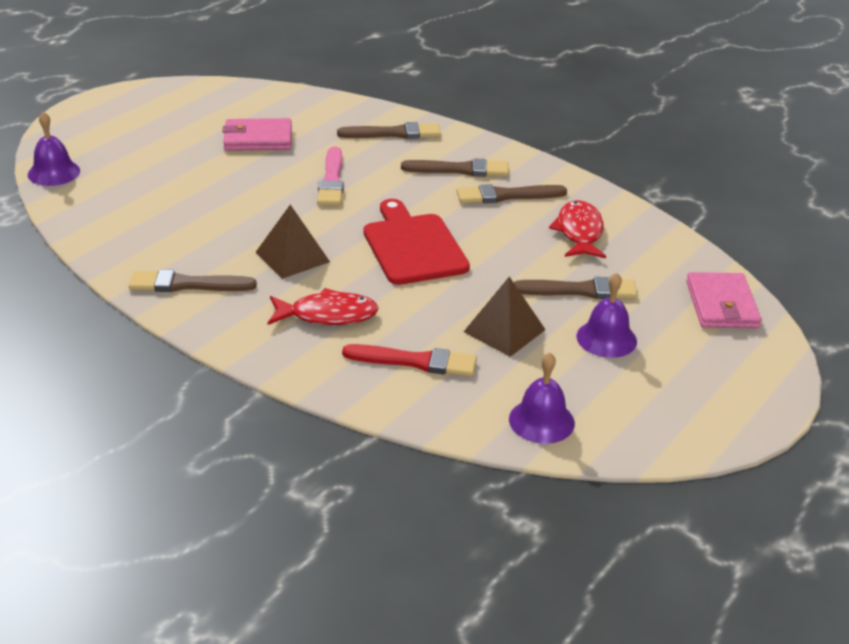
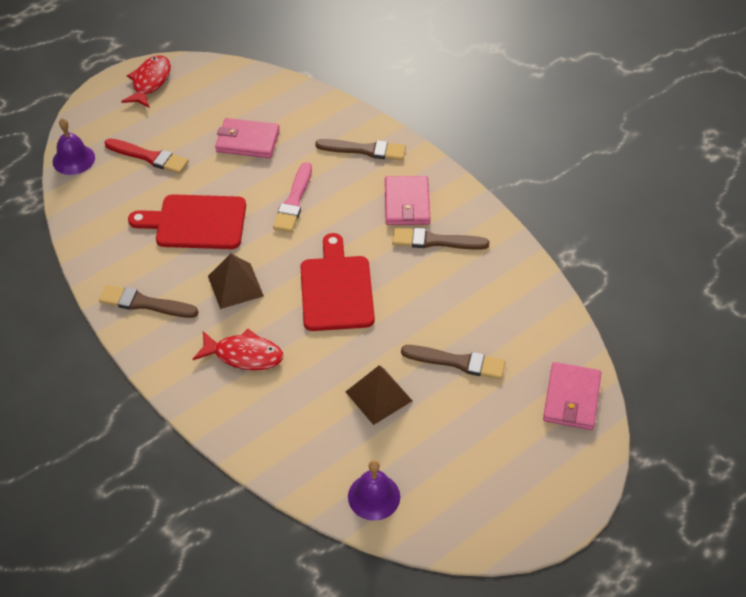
camera: 15 degrees right, 15 degrees up
(223, 209) = (196, 222): none -> red cutting board
(415, 361) = (297, 417): red brush -> red brush (149, 157)
(460, 170) = (407, 203): brown brush -> pink wallet
(579, 232) = (482, 294): red fish -> red fish (150, 82)
(606, 338) = (459, 419): purple bell -> none

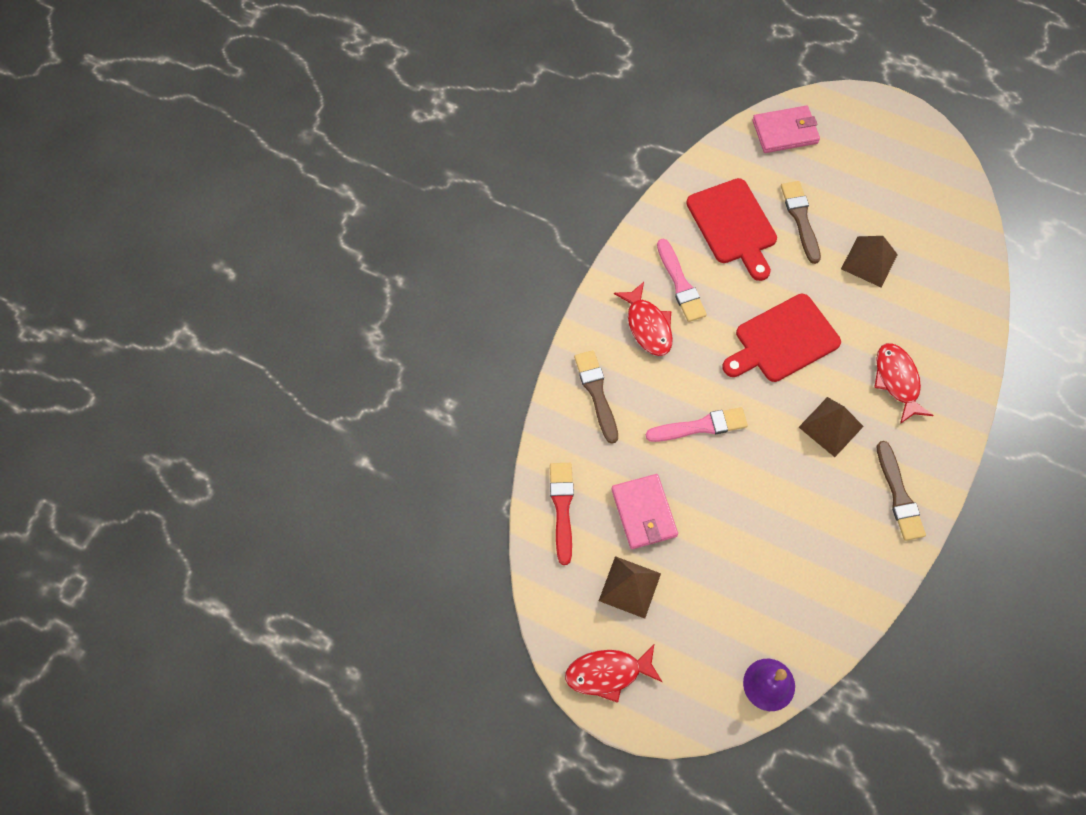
camera: 115 degrees left, 15 degrees up
(149, 157) = (721, 603): red brush -> red brush (562, 508)
(196, 222) = (779, 504): red cutting board -> red cutting board (733, 225)
(199, 113) = (629, 587): none -> brown pyramid
(374, 496) = (956, 228): purple bell -> none
(407, 203) = (647, 326): pink wallet -> red fish
(435, 241) = (680, 284): brown brush -> pink brush

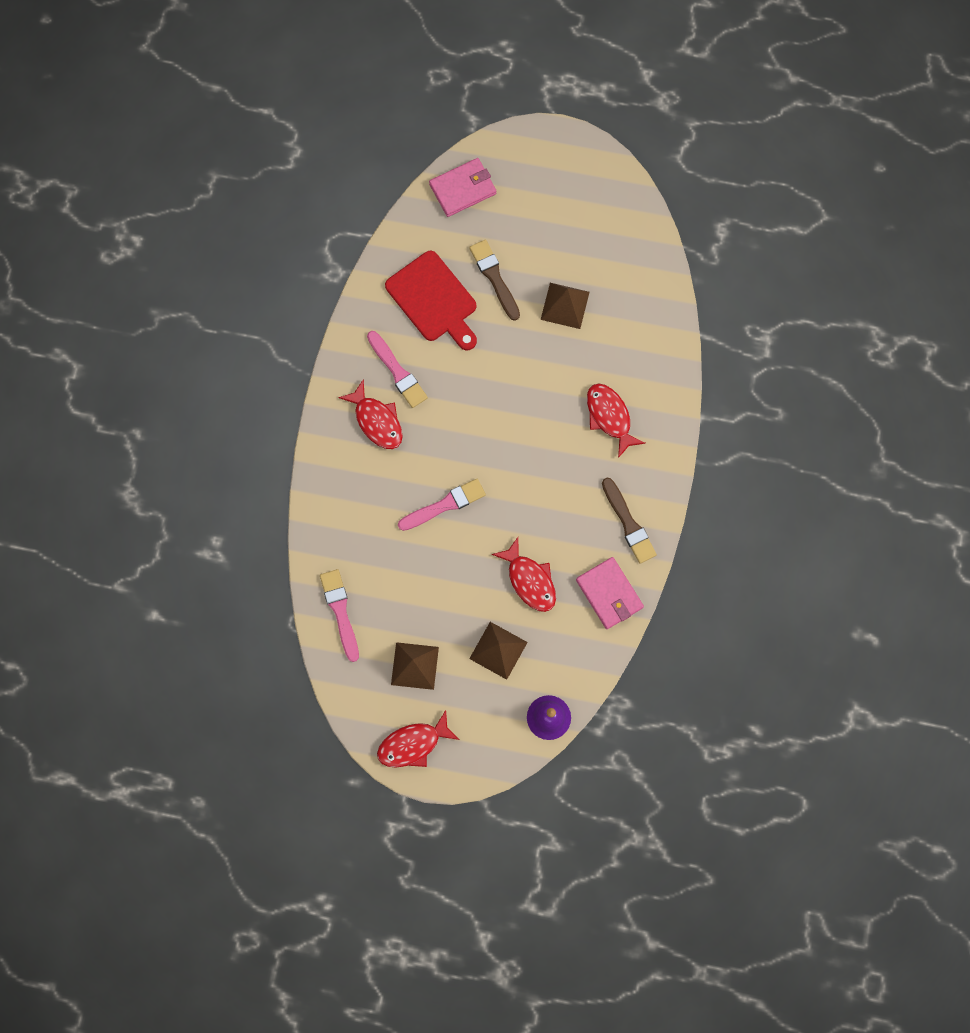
camera: 15 degrees left, 10 degrees up
(562, 508) = (340, 611): red brush -> pink brush
(596, 393) = (345, 497): brown brush -> none
(643, 513) = (412, 597): pink wallet -> pink wallet (609, 594)
(777, 527) = (529, 580): none -> red fish
(783, 340) = (501, 404): red cutting board -> none
(830, 426) = (559, 475): brown pyramid -> brown pyramid (498, 650)

